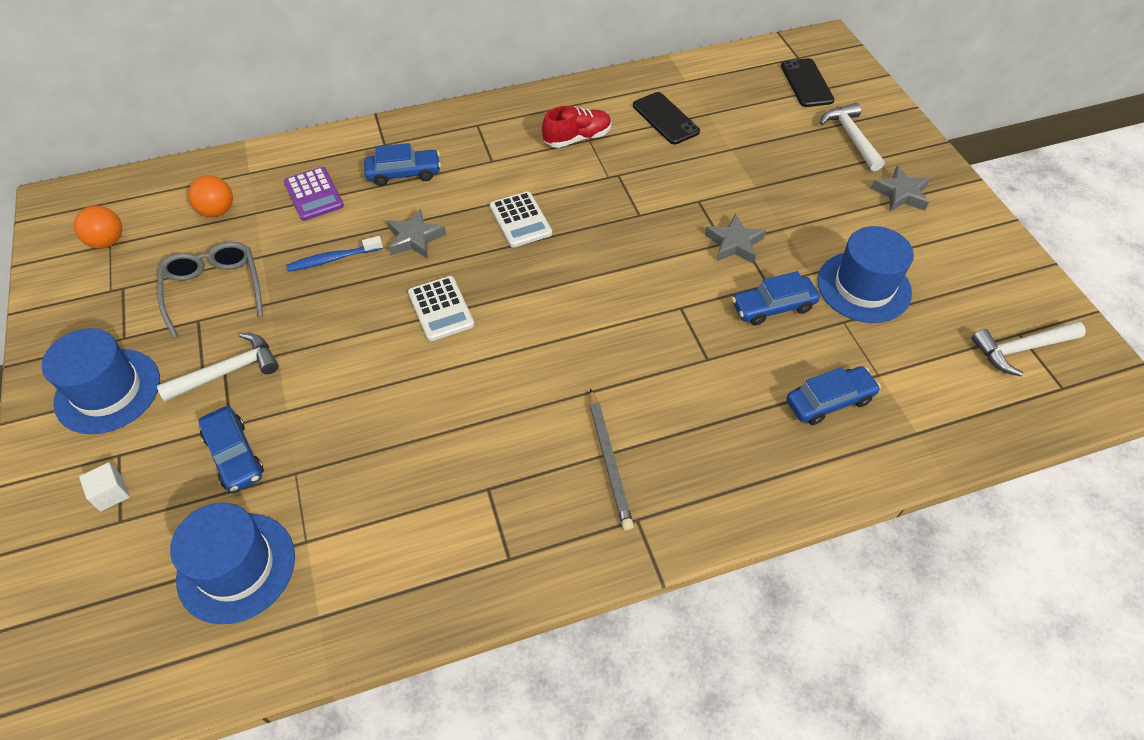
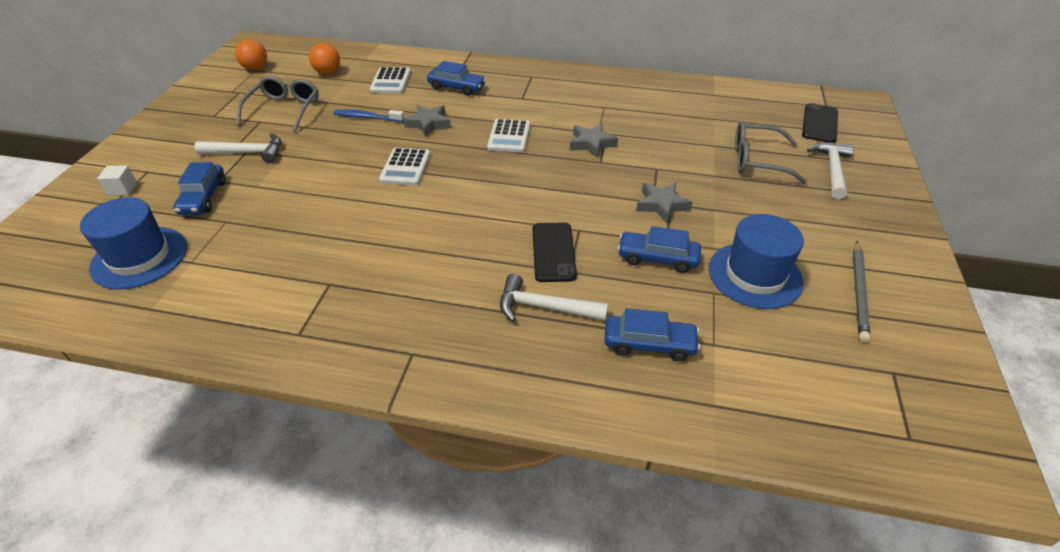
camera: 30 degrees right, 10 degrees down
(108, 391) = (177, 138): blue hat -> none
(313, 194) = (390, 81): purple calculator -> white calculator
(577, 138) = (595, 103): red shoe -> none
(609, 461) = (429, 305): grey pencil -> grey pencil (859, 292)
(665, 118) = (675, 112): black phone -> black phone (553, 252)
(782, 152) = (757, 160): none -> grey glasses
(901, 194) = (849, 222): grey star -> grey star (591, 143)
(1021, 349) = (885, 386): white hammer -> white hammer (544, 307)

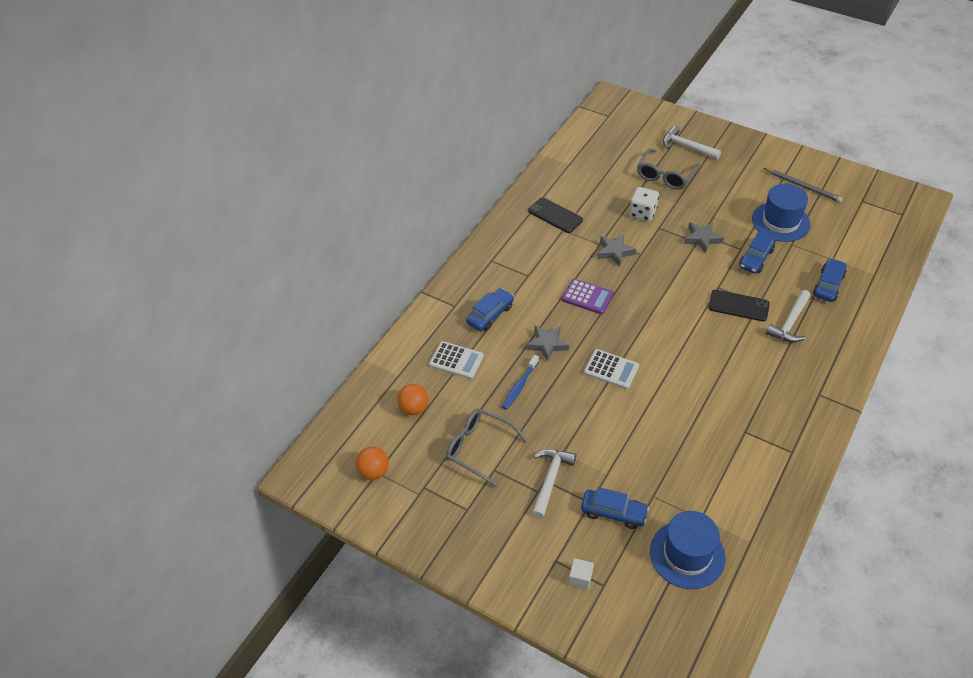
camera: 70 degrees left, 5 degrees up
(509, 136) = (587, 297): white calculator -> purple calculator
(673, 153) = (642, 213): none -> white dice
(819, 123) = (630, 129): black phone -> black phone (555, 215)

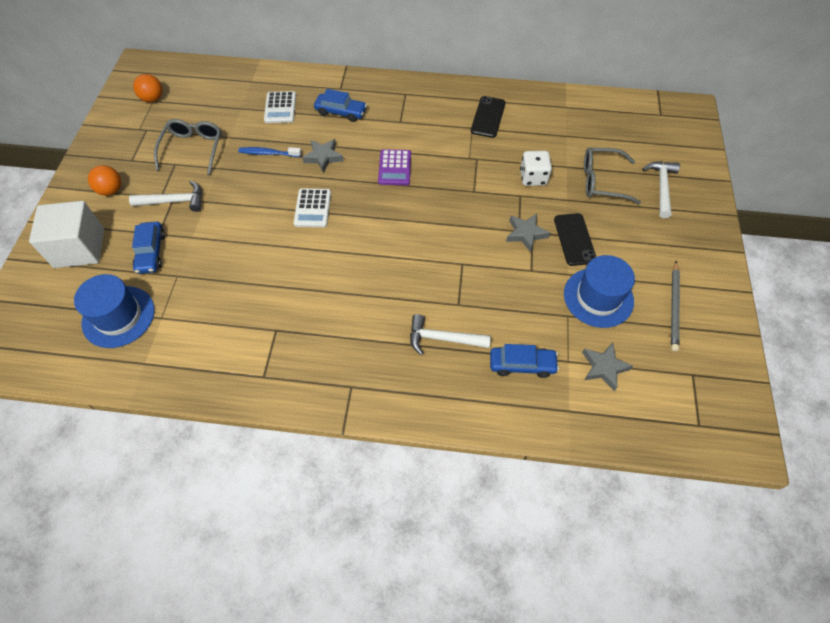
camera: 65 degrees right, 10 degrees up
(414, 408) = (221, 100): orange ball -> orange ball (111, 190)
(580, 578) = (79, 248): white cube -> white cube, size x2.49
(615, 252) = (465, 171): grey star -> grey star (604, 367)
(738, 306) = (444, 287): black phone -> black phone (574, 239)
(756, 258) = (524, 287): blue car -> none

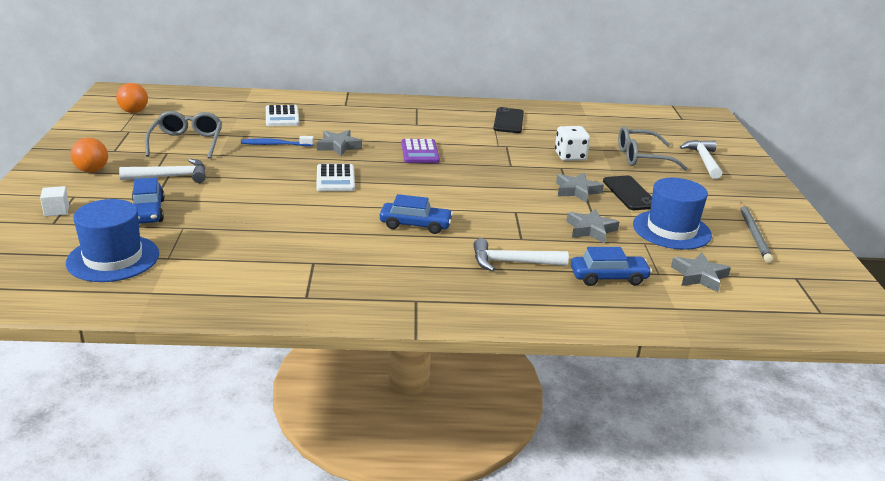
camera: 10 degrees left, 30 degrees down
(79, 248) = (56, 210): white cube -> white cube, size x0.40
(341, 112) = (350, 119): blue car -> blue car (415, 225)
(523, 294) = (591, 230): none -> grey star

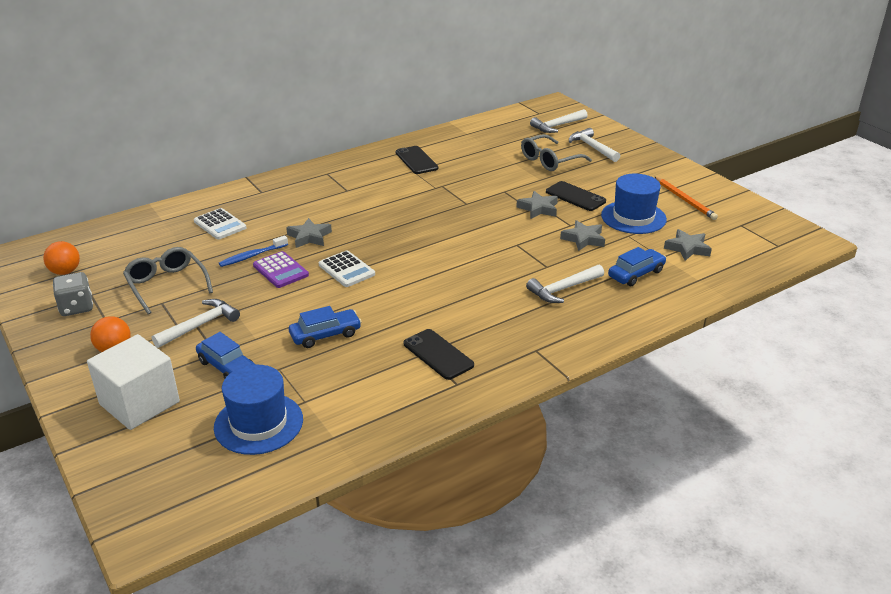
camera: 30 degrees left, 5 degrees up
(56, 210) = (139, 403): white cube -> white cube, size x2.49
(108, 135) = (76, 307): none -> grey dice
(322, 268) = (438, 354): none -> black phone
(415, 225) = (460, 286): blue car -> blue car (325, 335)
(419, 152) = (383, 217): purple calculator -> purple calculator (280, 270)
(570, 156) = (499, 178): white dice -> none
(688, 133) = (557, 126): none -> white hammer
(754, 234) = (685, 200): grey pencil -> orange pencil

